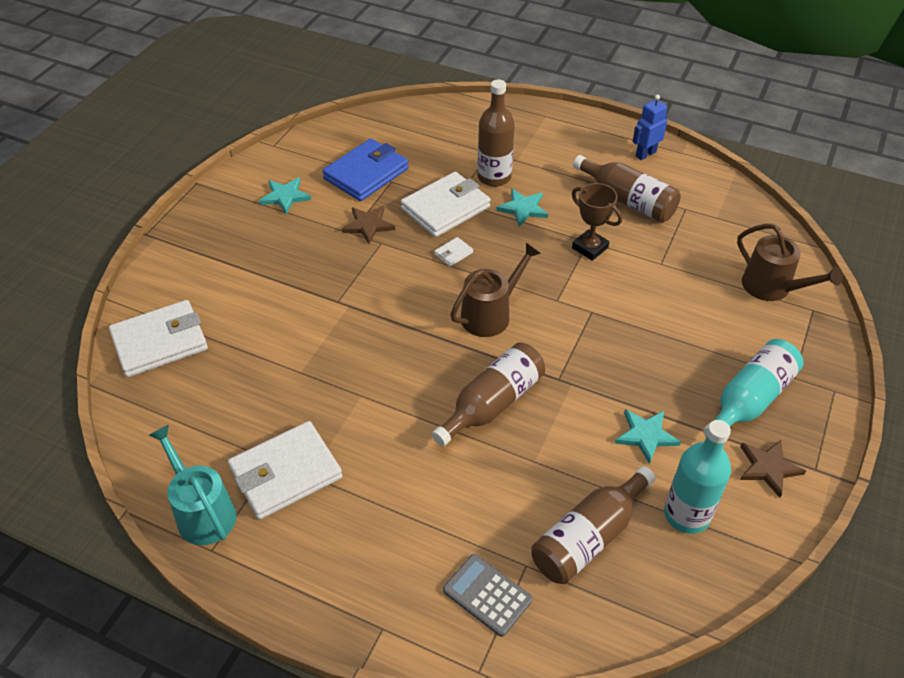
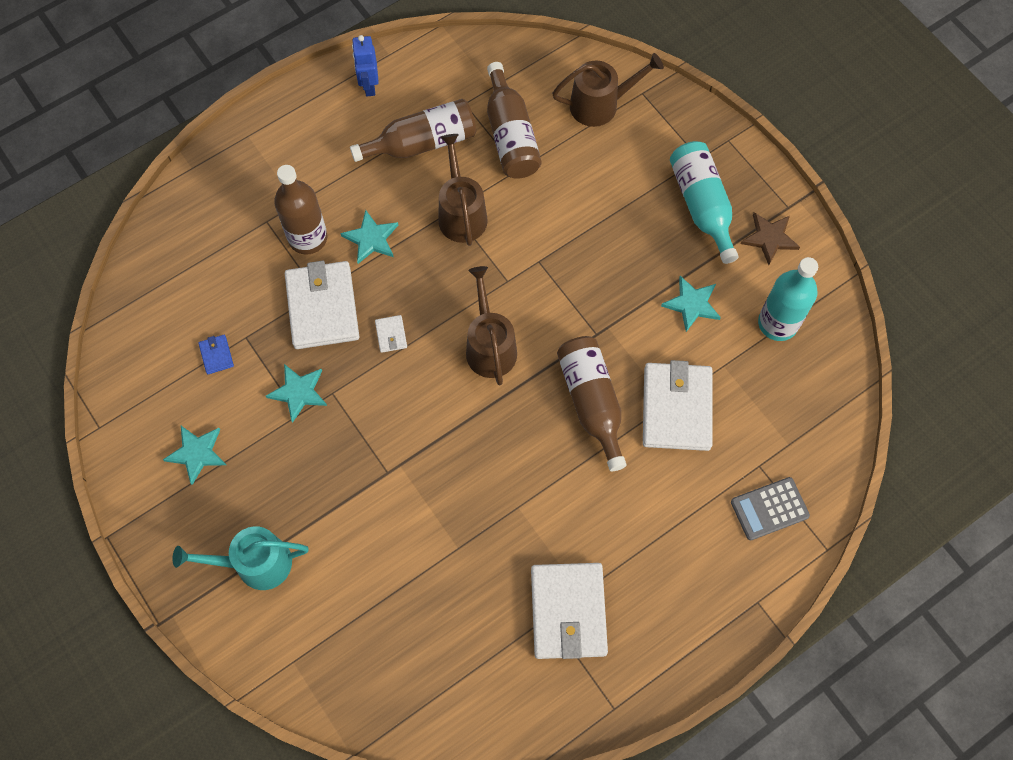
camera: 60 degrees left, 20 degrees up
(160, 342) = (337, 666): white wallet -> white wallet (676, 408)
(202, 512) = (570, 701): turquoise watering can -> turquoise watering can (256, 563)
(366, 174) = (216, 355): blue wallet -> blue wallet, size x0.42
(368, 225) = (298, 392): brown star -> turquoise star
(588, 537) = (759, 406): brown bottle -> brown bottle (510, 135)
(590, 248) = (461, 214): brown trophy -> brown watering can

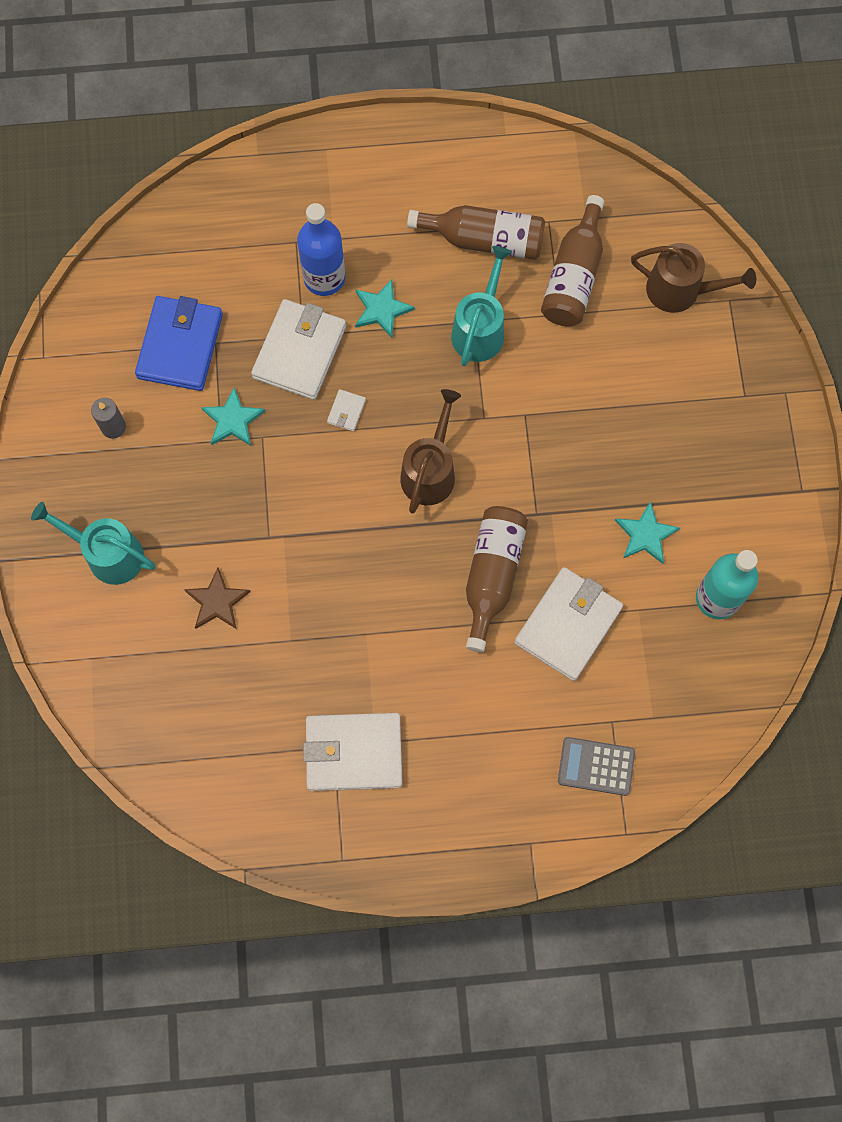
camera: 30 degrees right, 5 degrees up
(197, 453) = (113, 427): turquoise star -> grey candle
(216, 355) = (180, 346): blue wallet -> blue wallet, size x2.41
(308, 238) = (324, 278): brown bottle -> blue bottle
(369, 86) = (468, 157): blue robot -> none
(461, 214) = (480, 330): brown watering can -> turquoise watering can
(568, 612) = (354, 752): white wallet -> white wallet turned 60 degrees clockwise
(702, 205) = (717, 444): turquoise bottle -> none
(769, 238) = (763, 511): brown star -> brown star (217, 601)

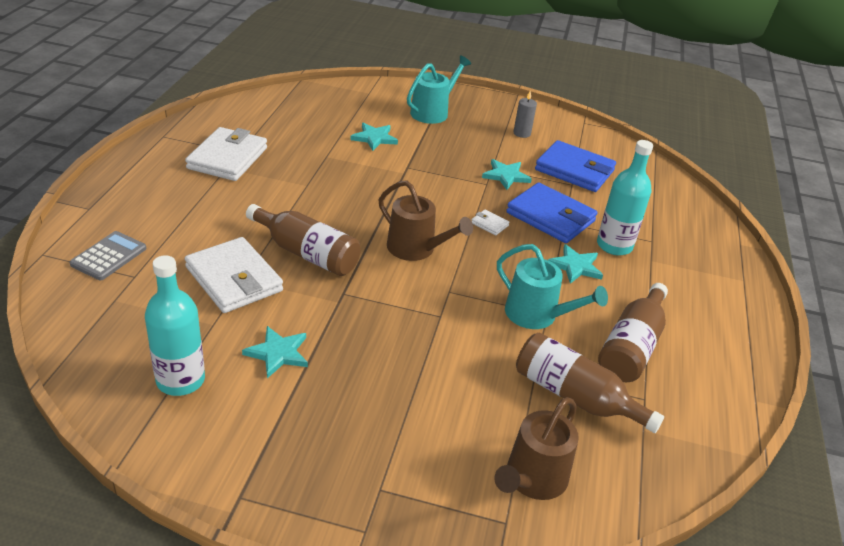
camera: 105 degrees right, 35 degrees down
(217, 601) = (374, 138): brown star -> turquoise star
(299, 352) = (550, 217): white wallet -> blue wallet
(324, 278) = (614, 246): blue bottle -> turquoise bottle

